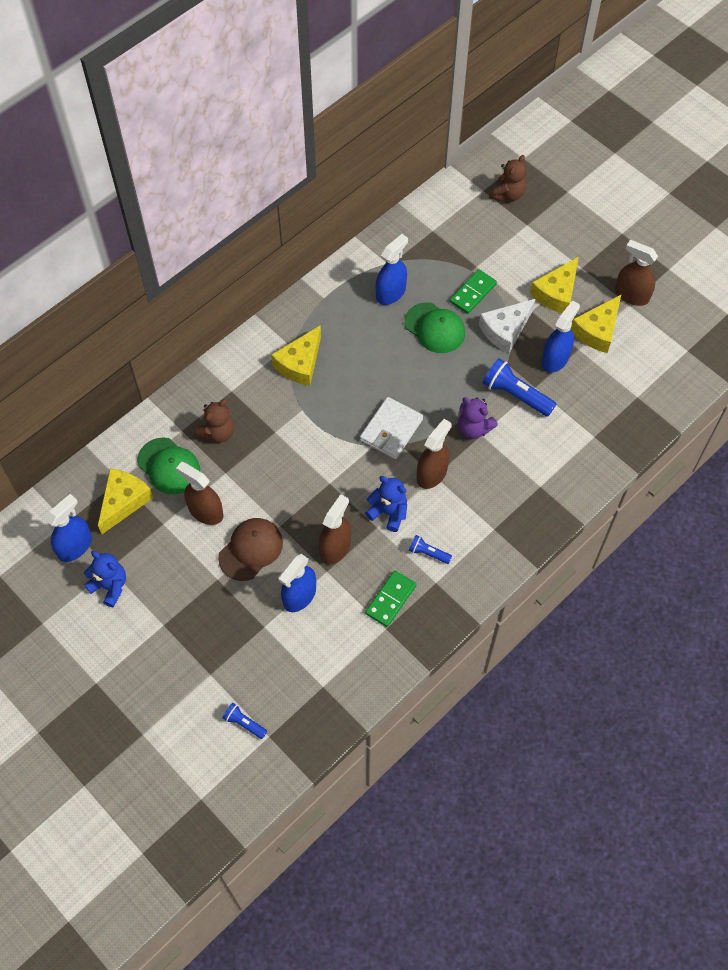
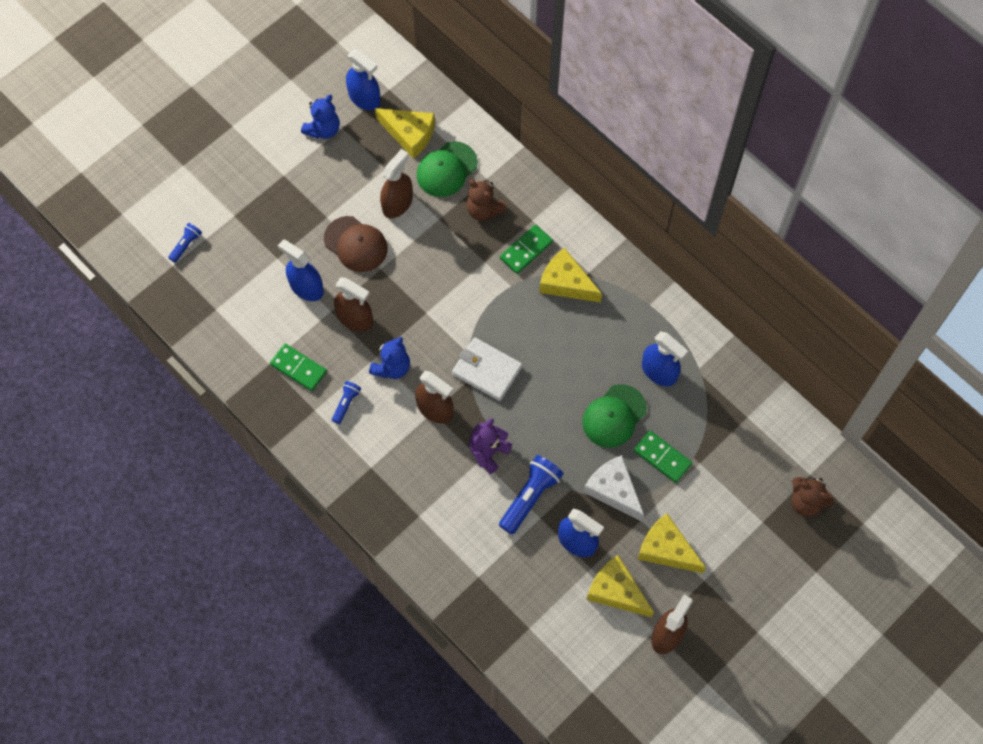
camera: 90 degrees right, 5 degrees up
(264, 396) = (526, 250): none -> green domino

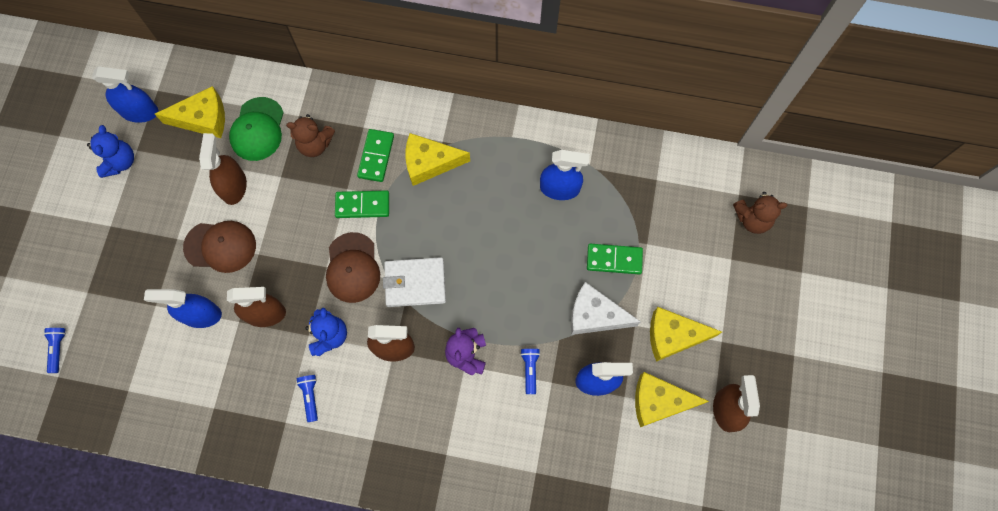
camera: 35 degrees left, 5 degrees up
(298, 368) = (244, 394): green domino -> green domino (362, 205)
(446, 327) = (352, 268): none -> brown cap
(530, 497) = (530, 370): blue flashlight -> blue flashlight, size x0.54
(614, 416) = (550, 251): green cap -> none

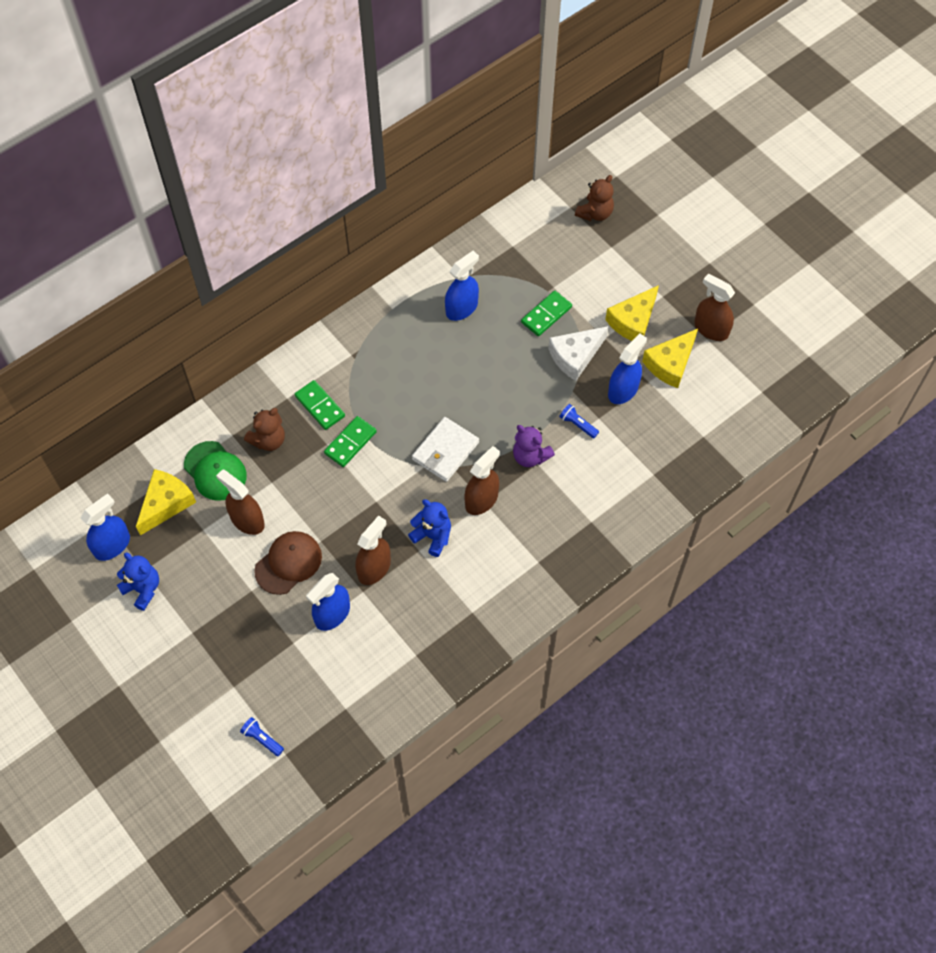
camera: 50 degrees left, 10 degrees down
(310, 397) = (468, 581): blue flashlight -> none
(352, 268) = (394, 484): brown cap -> none
(429, 163) = (360, 375): yellow cheese -> none

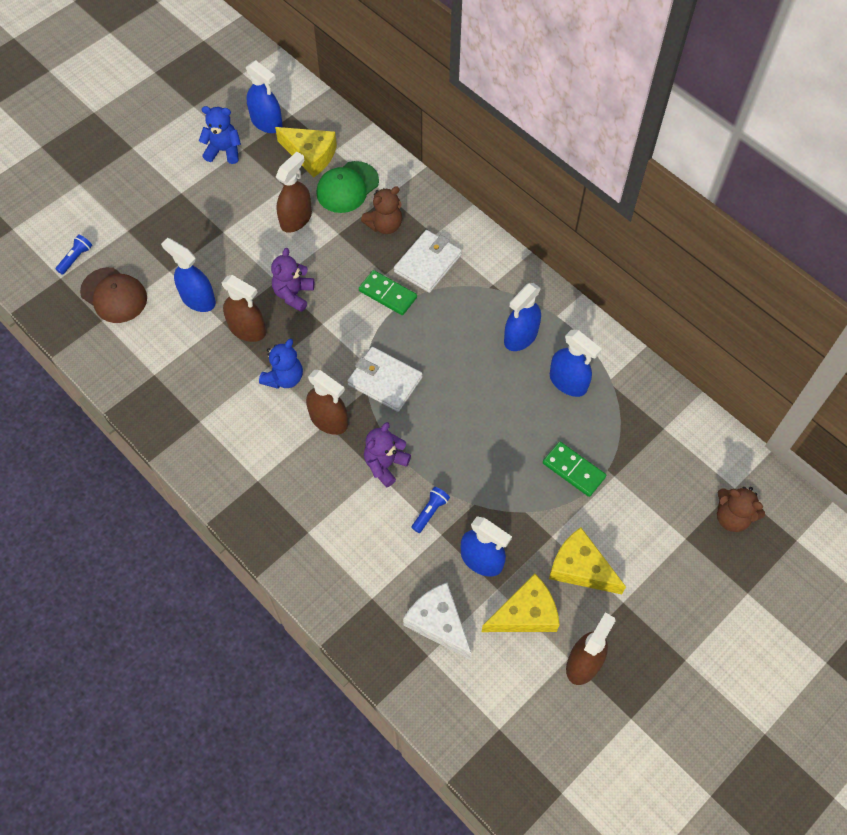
camera: 85 degrees right, 0 degrees up
(143, 589) = (224, 151): blue teddy bear -> blue teddy bear turned 120 degrees counterclockwise
(268, 440) = (384, 225): brown teddy bear -> brown teddy bear turned 75 degrees counterclockwise
(288, 563) = (251, 257): brown cap -> brown cap (114, 295)
(320, 406) = (428, 263): green domino -> white wallet
(339, 525) = (293, 294): none -> purple teddy bear
(411, 339) = (520, 337): none -> blue spray bottle
(575, 356) = (521, 504): white cheese -> white cheese (438, 623)
(670, 364) = (525, 614): yellow cheese -> yellow cheese turned 120 degrees clockwise

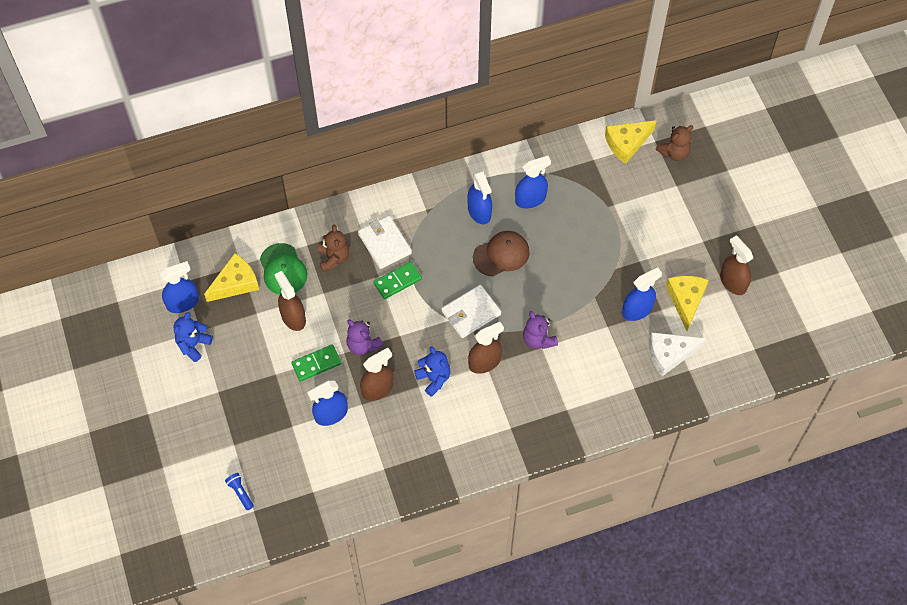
camera: 65 degrees left, 0 degrees up
(114, 295) = (293, 475): brown cap -> brown cap (501, 254)
(430, 512) = (588, 326): blue flashlight -> none
(573, 470) = (598, 226): green domino -> green domino (316, 364)
(580, 568) = (669, 254): yellow cheese -> yellow cheese (627, 143)

